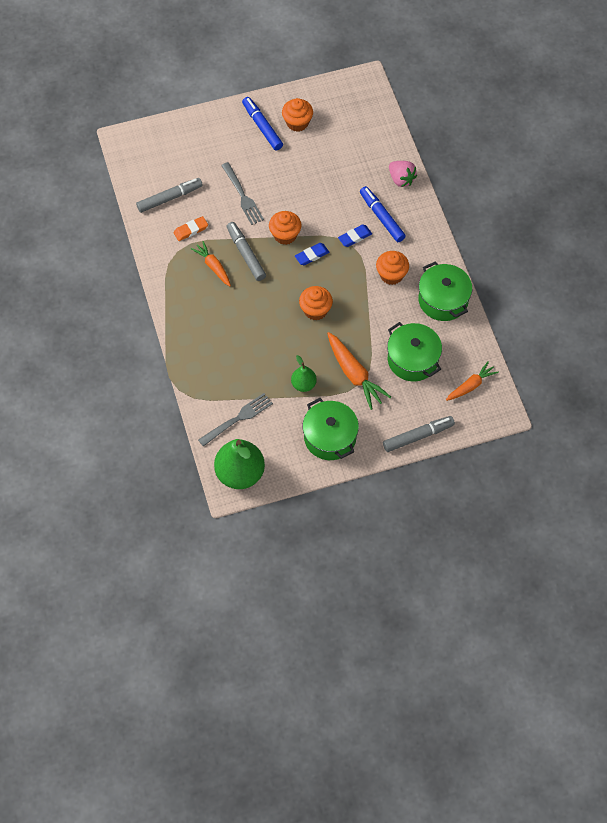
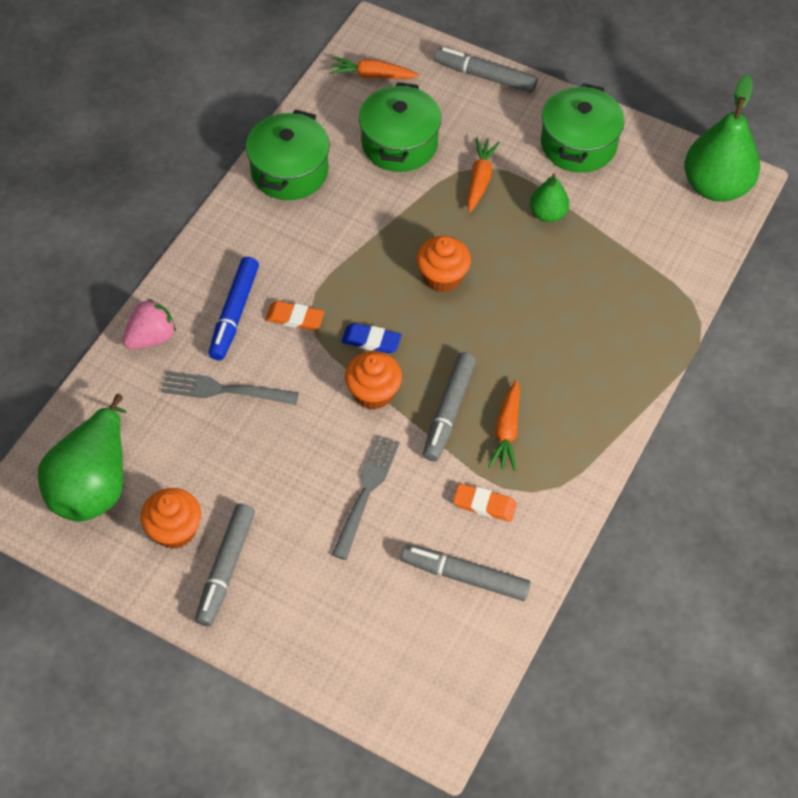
camera: 135 degrees left, 5 degrees down
(238, 419) = (661, 239): grey fork -> grey fork (224, 390)
(262, 127) = (225, 568): blue marker -> grey marker
(348, 112) = (94, 483): none -> green pear
(354, 374) = (480, 179): orange carrot -> orange carrot, size x0.65
(355, 237) = (295, 318): blue eraser -> orange eraser
(391, 275) = (309, 242): orange cupcake -> none
(401, 179) = (151, 337): pink strawberry -> pink strawberry turned 45 degrees clockwise

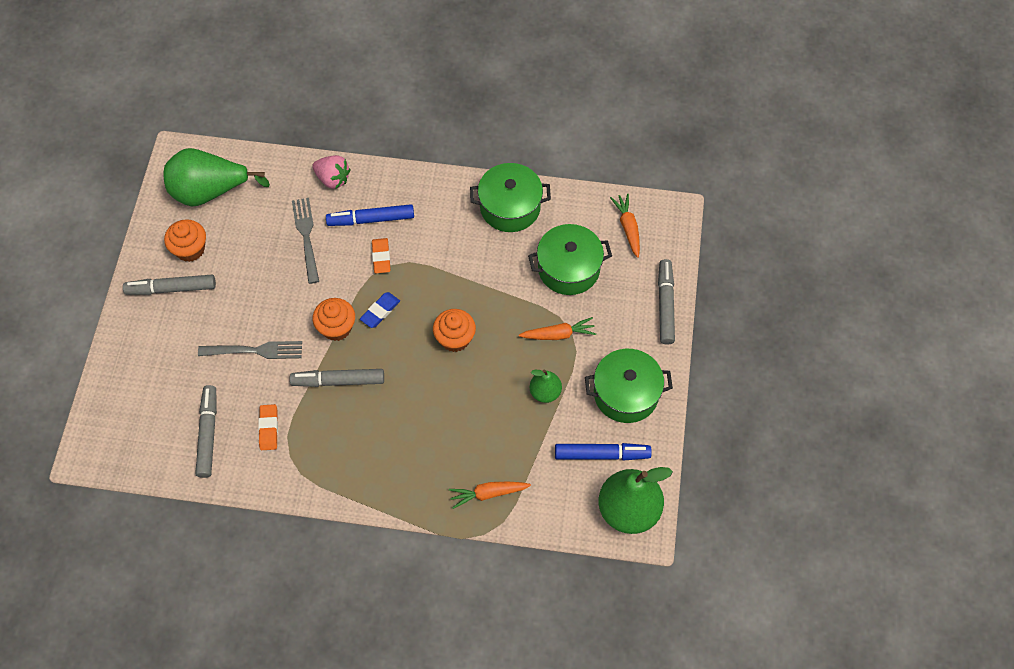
camera: 70 degrees right, 5 degrees up
(371, 341) = (380, 311): blue eraser -> blue eraser turned 45 degrees clockwise
(507, 431) = (335, 424): orange carrot -> orange carrot (488, 494)
(643, 188) = (602, 454): none -> blue marker

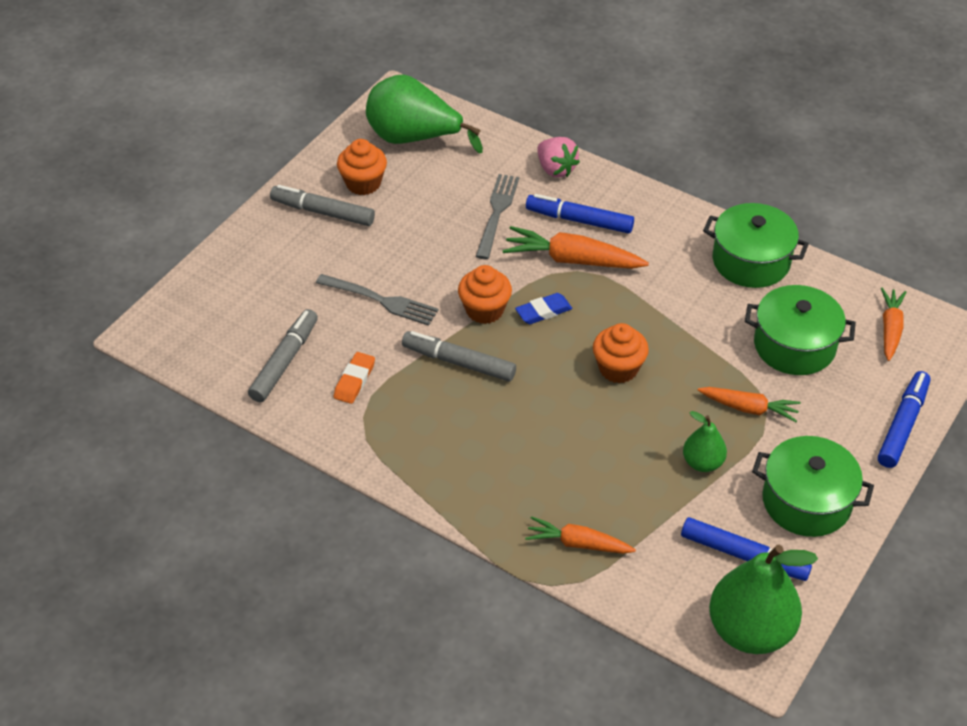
camera: 25 degrees right, 15 degrees down
(381, 257) = (572, 260): orange eraser -> orange carrot
(665, 305) = (902, 425): grey marker -> blue marker

